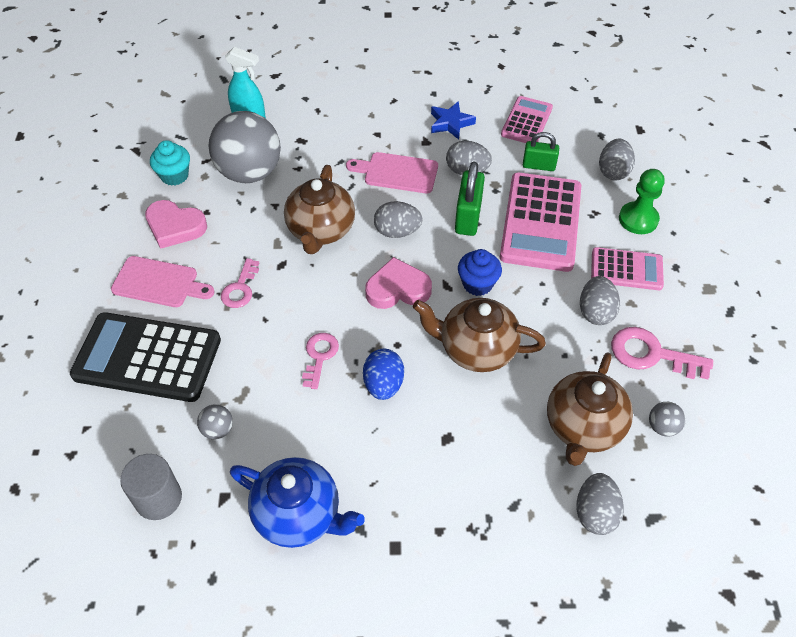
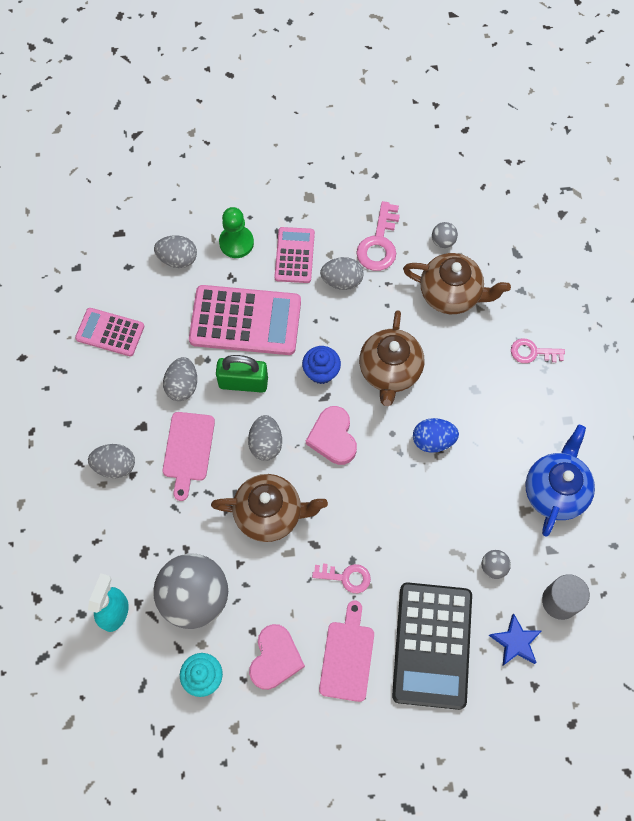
camera: 95 degrees left, 15 degrees up
(319, 356) = (412, 495): pink key -> pink key (532, 352)
(450, 123) = (114, 404): blue star -> blue star (515, 642)
(538, 166) = (173, 322): green padlock -> none
(595, 513) = (518, 289): grey egg -> grey egg (115, 466)

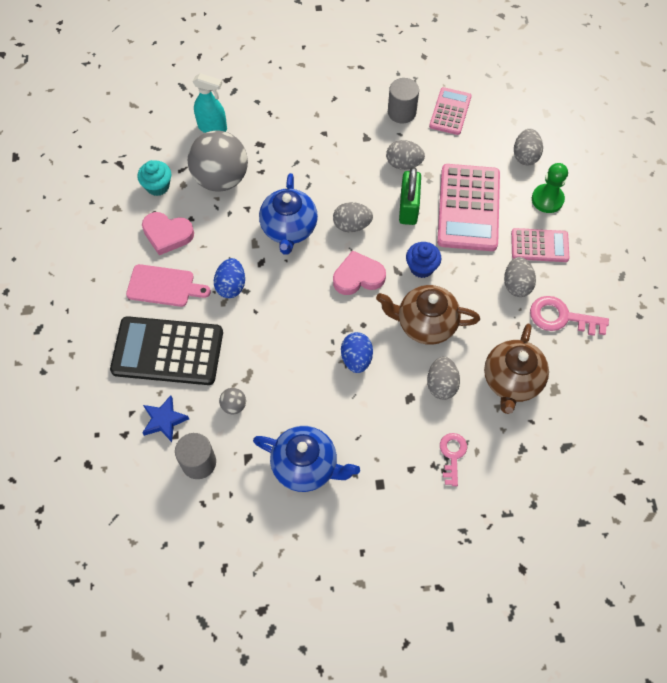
camera: 90 degrees right, 5 degrees down
(107, 385) = (401, 112): none -> grey cylinder
(115, 466) = (331, 121): grey egg -> grey egg (441, 384)
(188, 450) = (345, 170): pink cutting board -> none
(270, 513) = (289, 229): brown teapot -> blue teapot
(346, 577) = (231, 286): pink key -> blue egg
(443, 241) = (571, 376): grey ball -> none

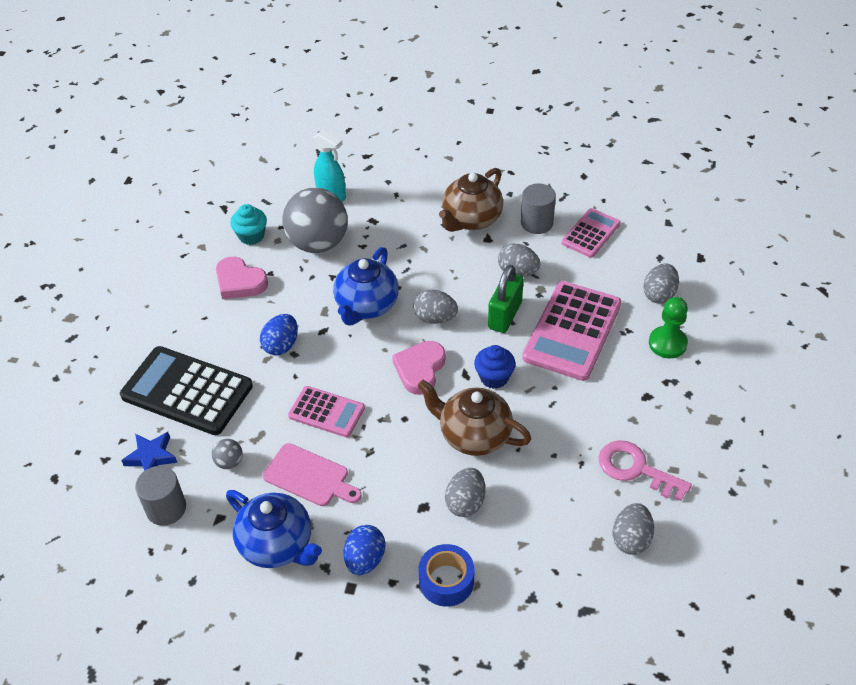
camera: 20 degrees right, 15 degrees down
(164, 286) = (213, 329): pink cutting board -> pink cutting board (309, 476)
(356, 359) = (381, 451): blue egg -> blue egg (365, 560)
(358, 276) = (420, 369): pink heart -> pink heart turned 75 degrees counterclockwise
(452, 455) = (446, 581): pink key -> blue tape
(511, 381) = (549, 521): brown teapot -> brown teapot (471, 219)
(516, 285) = (596, 422): grey egg -> grey egg (631, 539)
(539, 245) = (639, 388): pink calculator -> pink calculator (326, 412)

